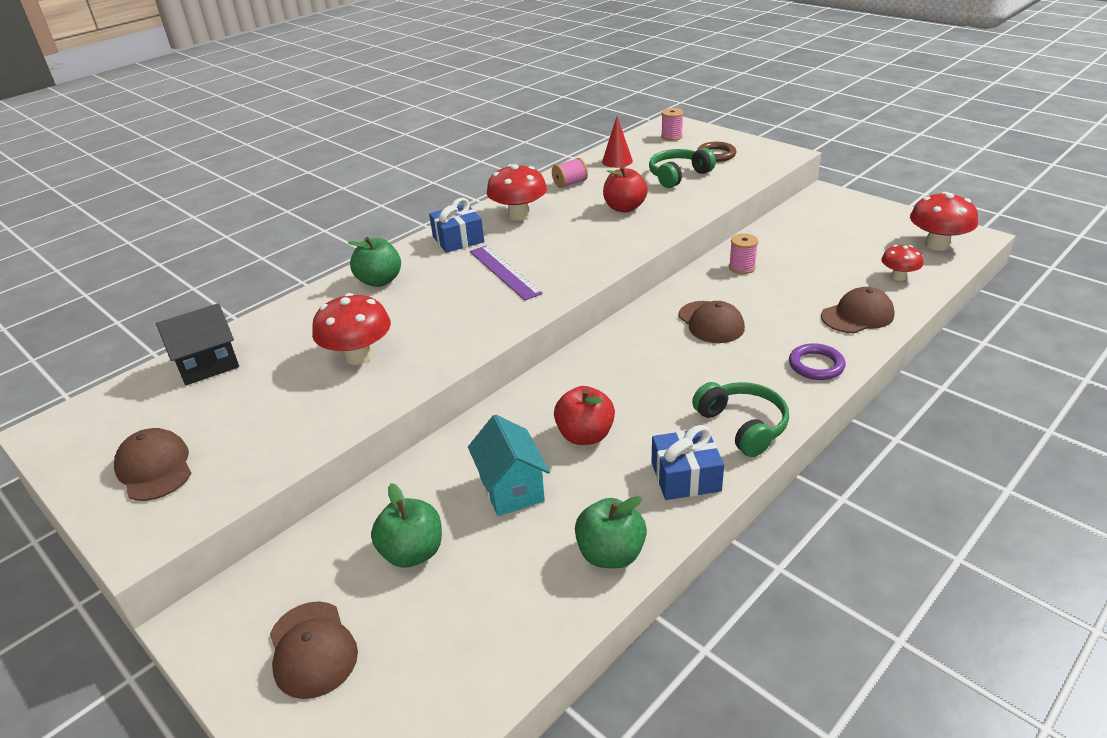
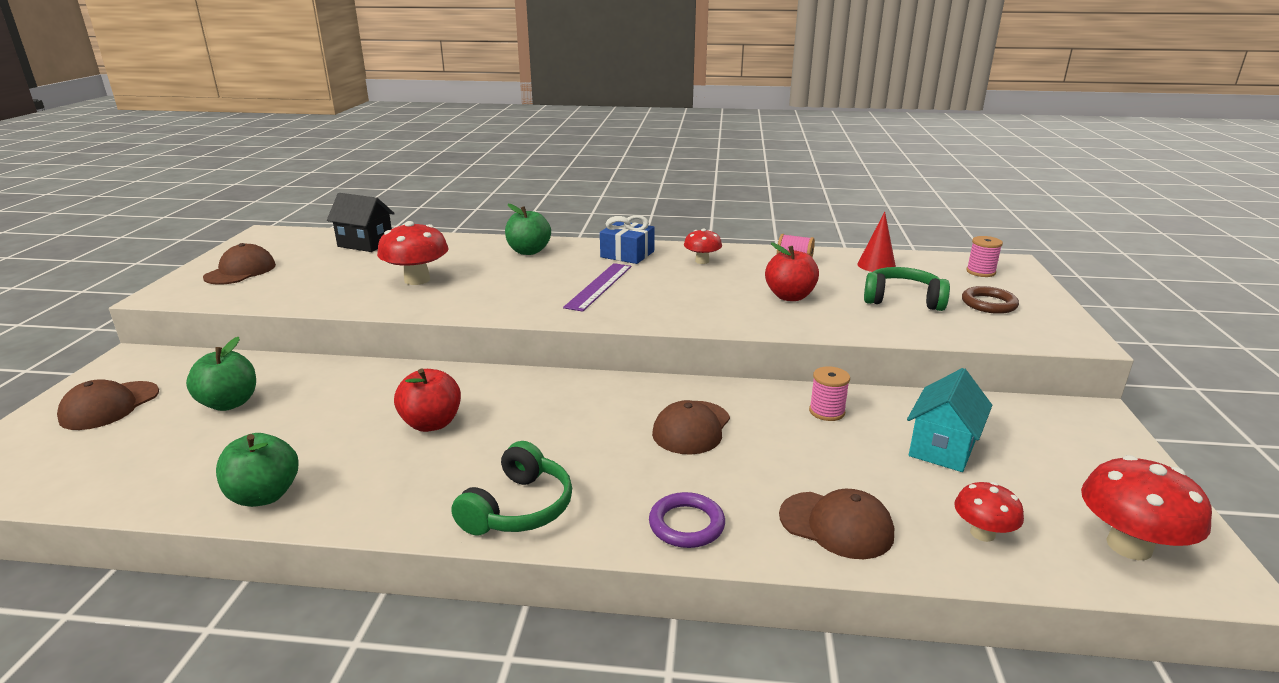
camera: 50 degrees right, 10 degrees down
(511, 489) = (331, 415): turquoise house -> turquoise house (942, 448)
(519, 215) = (702, 261): red mushroom -> red mushroom, size x0.60
(685, 476) = (405, 500): blue gift -> none

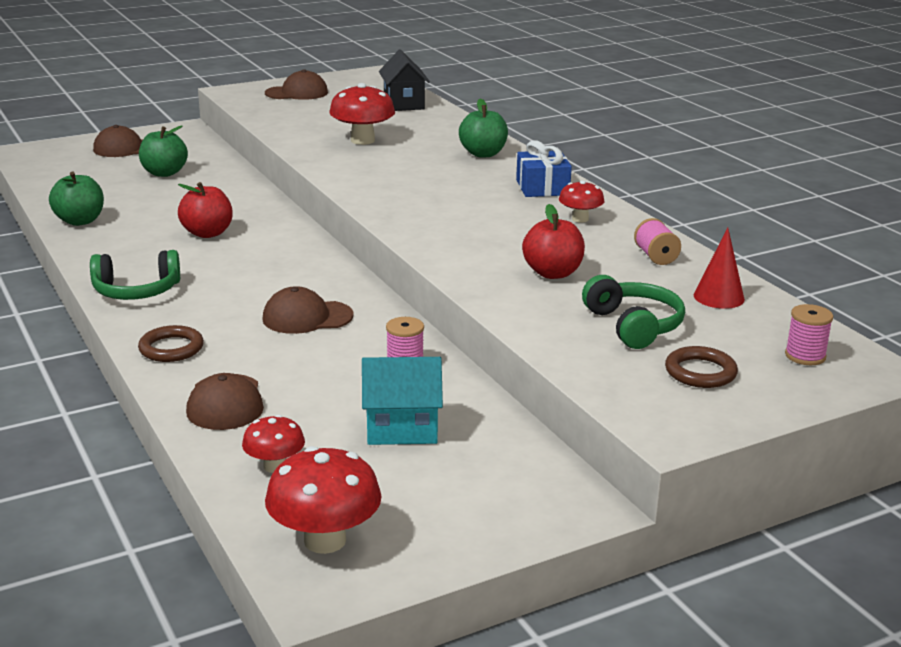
camera: 55 degrees right, 0 degrees up
(599, 286) = (449, 197): purple ruler -> none
(686, 524) = (171, 348): purple ring -> brown ring

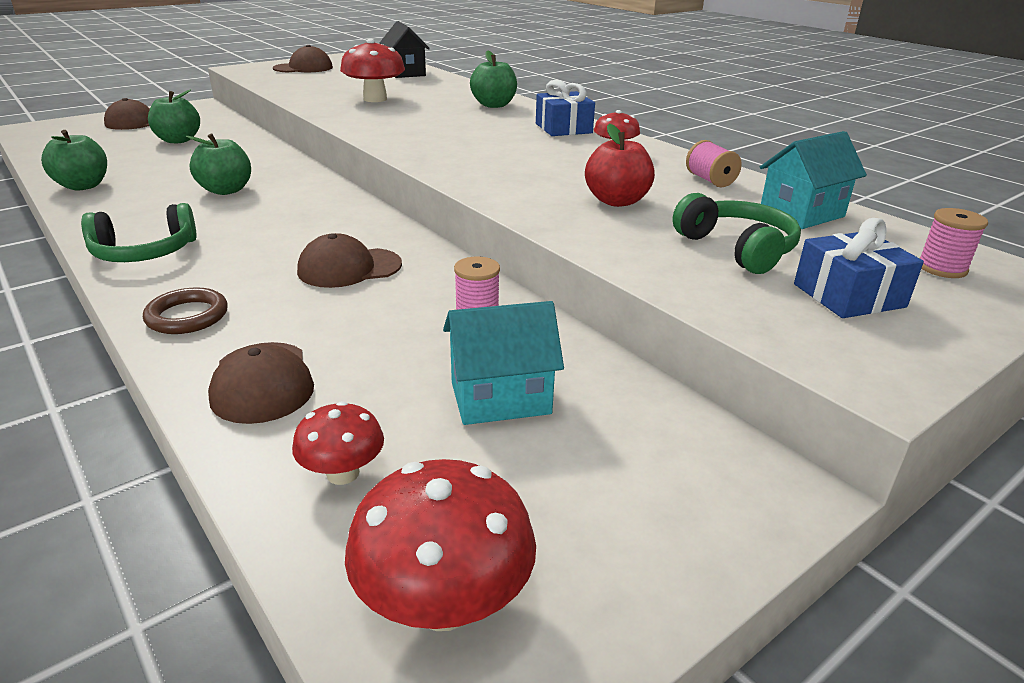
camera: 10 degrees left, 5 degrees up
(207, 233) = (226, 190): red apple -> green apple
(700, 372) = (849, 295): brown ring -> blue gift
(719, 297) = (801, 214): red cone -> turquoise house

